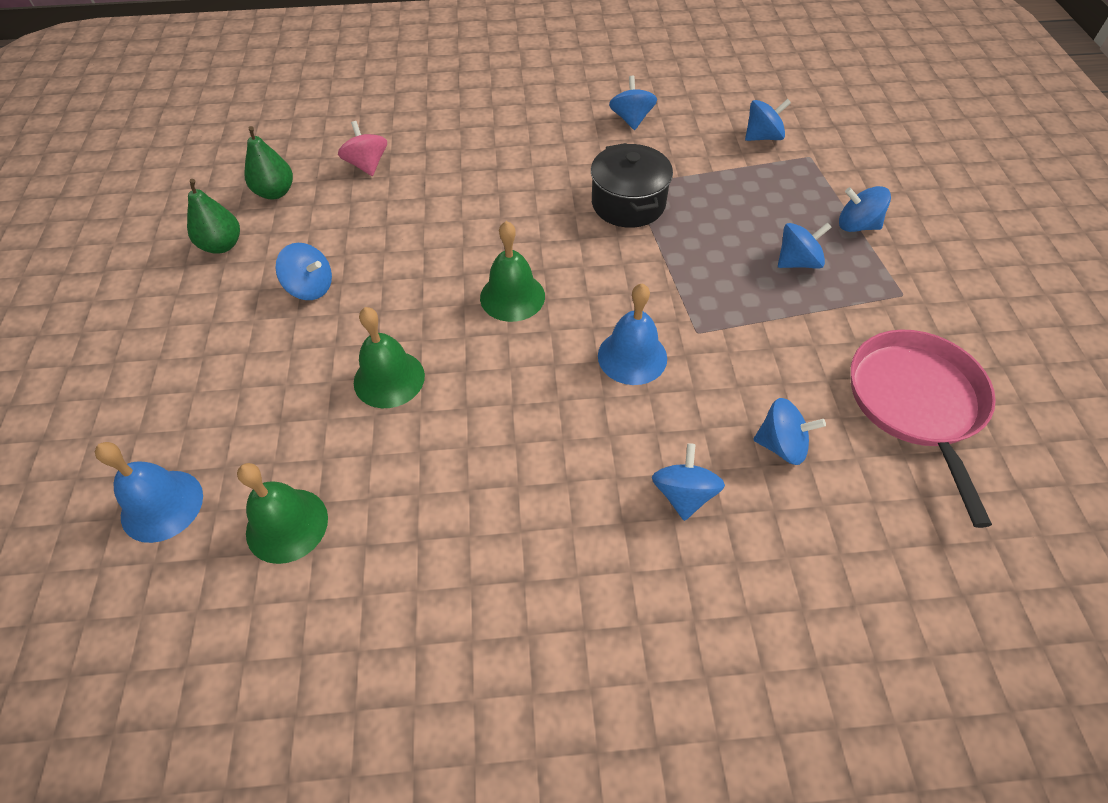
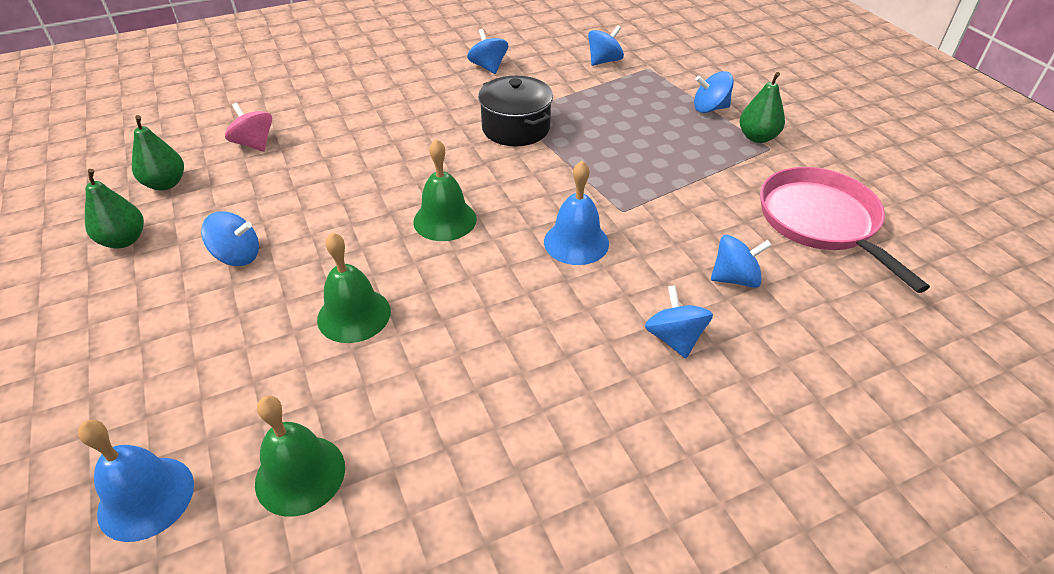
camera: 20 degrees left, 10 degrees down
(797, 262) = (677, 142): blue spinning top -> none
(895, 277) = (757, 137): none -> green pear

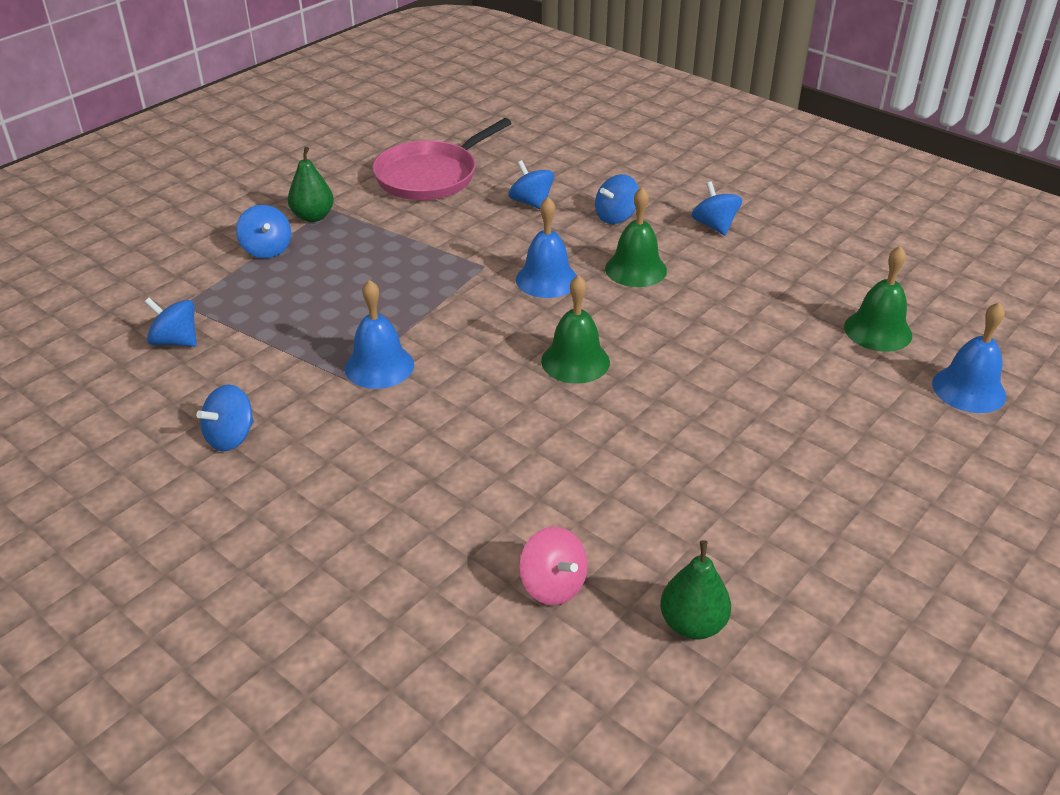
camera: 115 degrees left, 5 degrees down
(124, 240) = (803, 590): green pear -> none
(237, 256) = (740, 478): blue spinning top -> blue spinning top (714, 226)
(254, 144) = (553, 585): pink spinning top -> pink spinning top turned 60 degrees counterclockwise
(354, 315) = (734, 367): green bell -> green bell (636, 269)
(516, 128) = (379, 366): black pot -> blue bell

